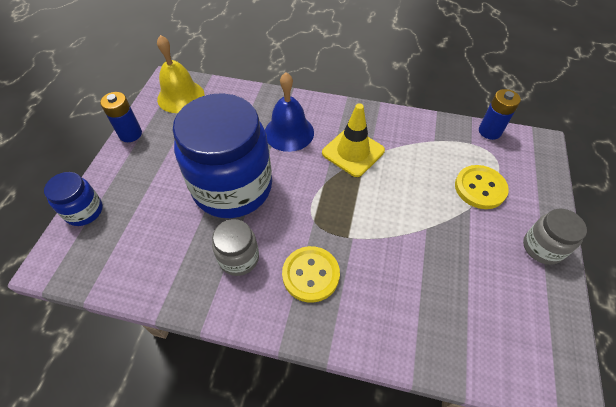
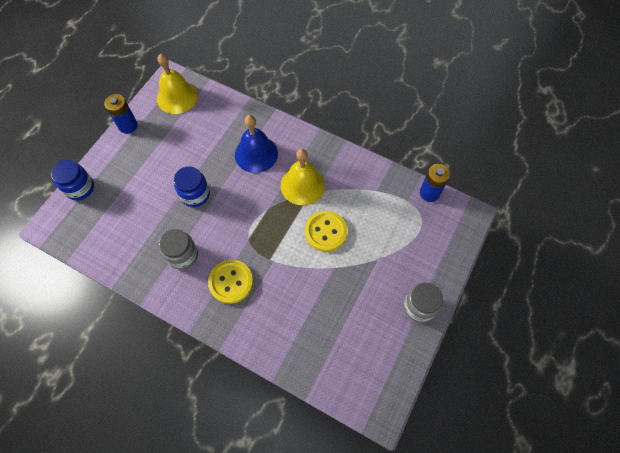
camera: 15 degrees right, 10 degrees up
(232, 187) = (195, 194): blue jar -> blue jar, size x0.46
(353, 152) = (302, 185): yellow traffic cone -> yellow bell
(480, 188) = (394, 244): yellow button -> yellow button (325, 232)

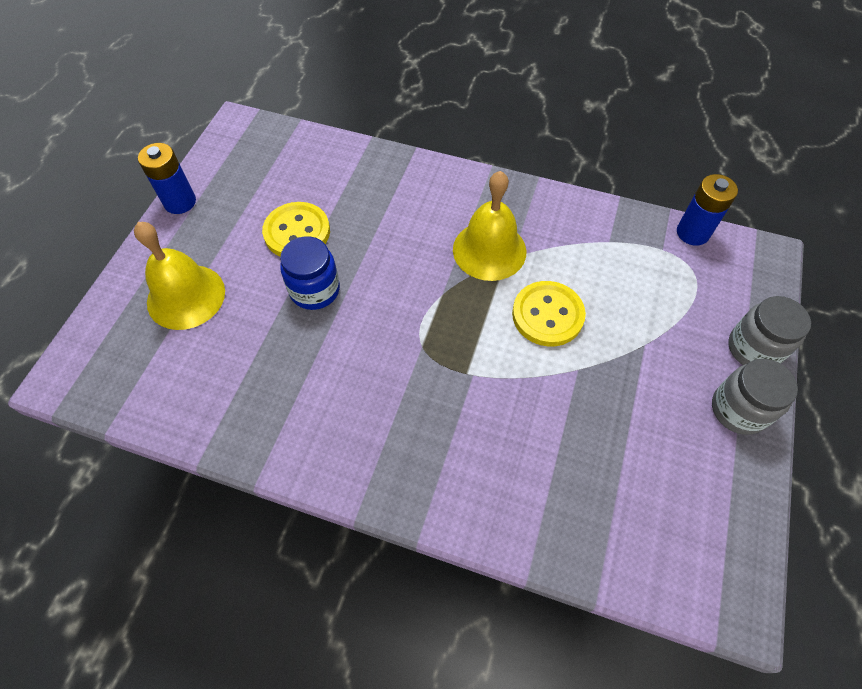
camera: 10 degrees left, 5 degrees down
(80, 188) = (111, 309): blue jar -> none
(177, 97) = (254, 150): yellow bell -> yellow bell (186, 296)
(182, 255) = (314, 390): grey jar -> grey jar (753, 348)
(231, 282) = (409, 421): yellow button -> yellow button (297, 232)
(256, 154) = (402, 215): blue bell -> none

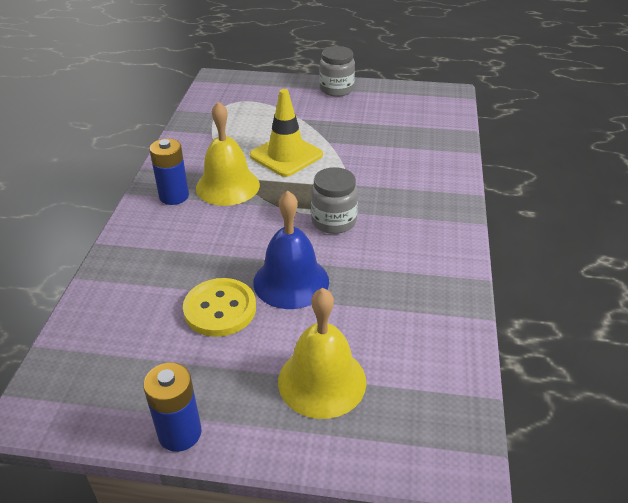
camera: 100 degrees left, 20 degrees down
(315, 290) = (291, 281): blue jar -> blue bell
(547, 315) = (286, 155): yellow button -> yellow traffic cone
(692, 233) = (200, 102): blue battery -> blue battery (174, 196)
(753, 348) = (292, 84): grey jar -> grey jar (333, 221)

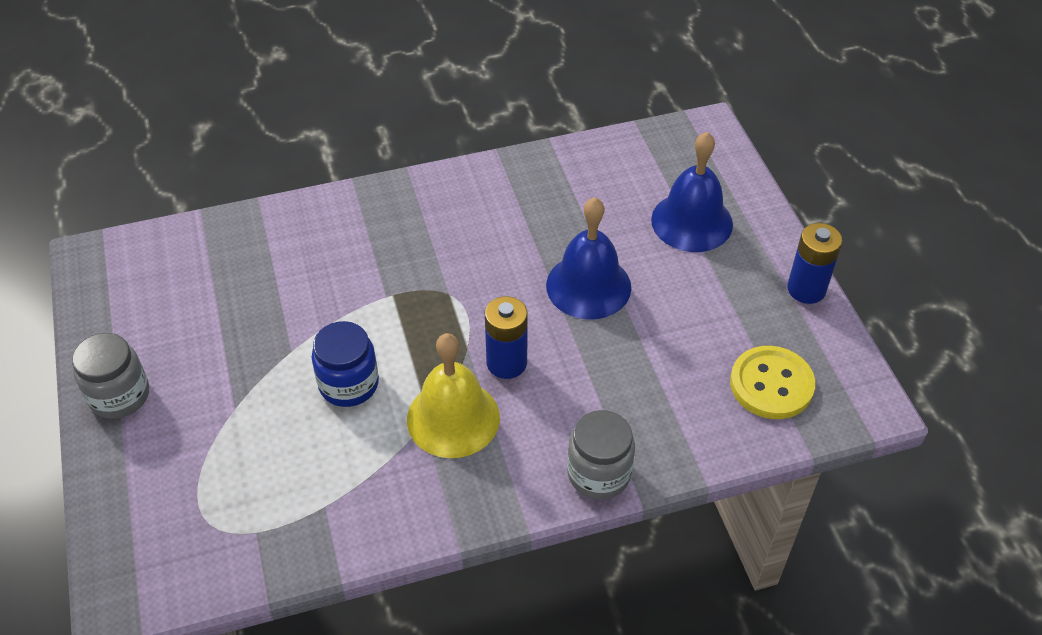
camera: 115 degrees left, 10 degrees up
(174, 196) = (506, 467): blue battery -> blue battery (506, 363)
(220, 309) = (662, 325): yellow button -> yellow button (771, 384)
(286, 155) = (349, 384): yellow traffic cone -> blue jar
(322, 381) = (692, 222): yellow bell -> blue bell
(333, 221) = (469, 285): grey jar -> grey jar (599, 474)

